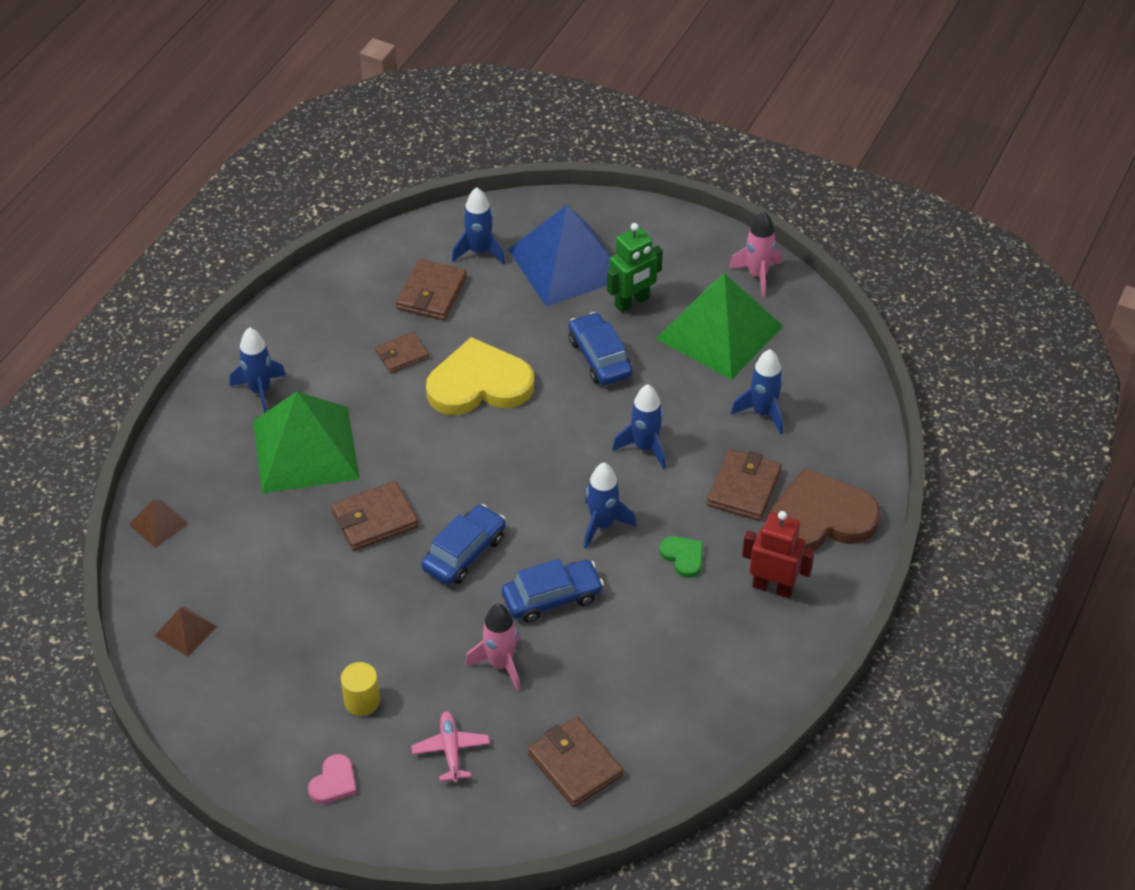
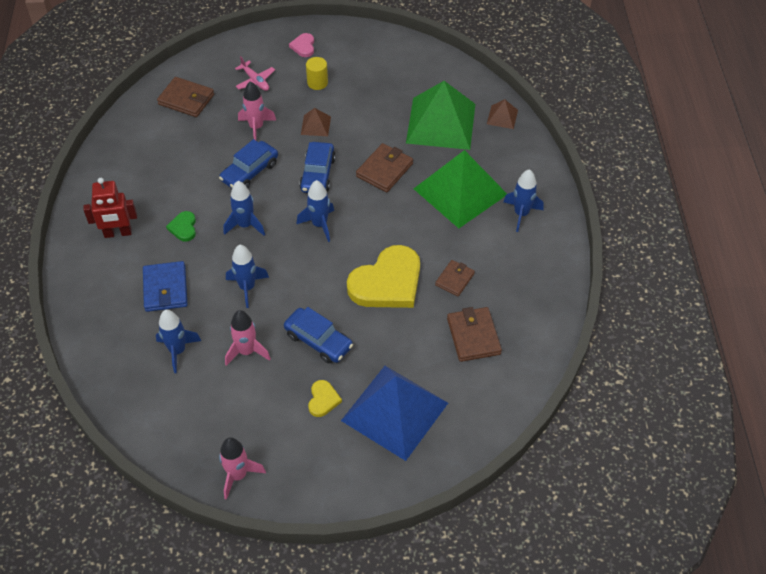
camera: 150 degrees right, 5 degrees up
(185, 631) = (435, 76): brown pyramid -> brown pyramid (316, 125)
(479, 252) = (467, 389): blue rocket -> blue rocket (319, 225)
(632, 302) = (323, 399): green robot -> yellow heart
(683, 557) = (183, 227): green heart -> green heart turned 60 degrees clockwise
(685, 380) = (247, 351): none -> pink rocket
(719, 332) = (242, 405): green pyramid -> green pyramid (441, 123)
(744, 488) = (165, 289): brown wallet -> blue wallet
(820, 518) = (105, 290): brown heart -> none

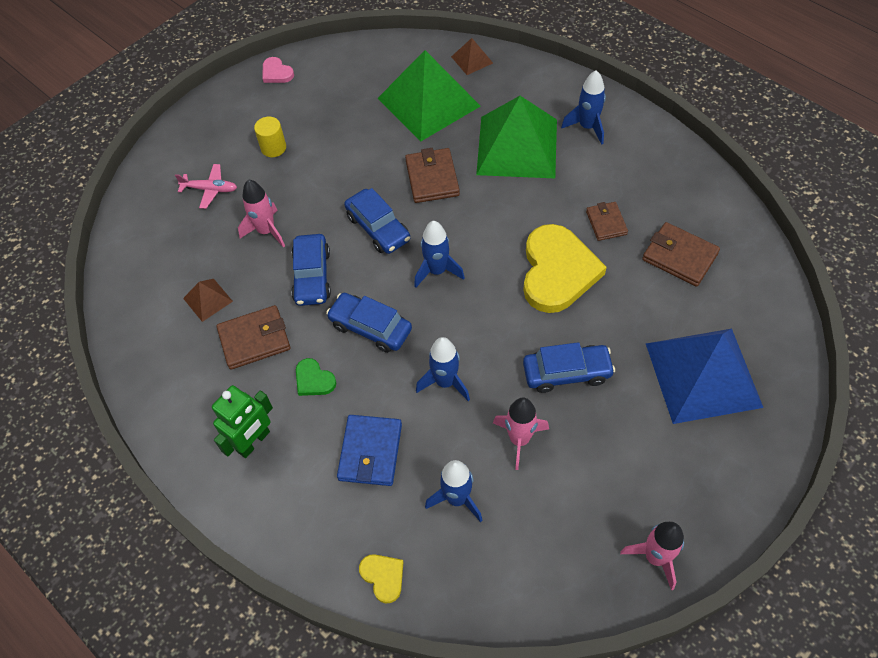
camera: 40 degrees left, 5 degrees up
(118, 233) = (253, 442): red robot -> green robot
(165, 289) = (370, 452): blue wallet -> blue wallet turned 60 degrees clockwise
(186, 99) = (161, 258): brown wallet -> brown wallet (254, 339)
(245, 225) = (370, 328): blue rocket -> blue car
(303, 46) = (218, 125): pink heart -> pink heart (276, 73)
(316, 125) = (321, 186): brown pyramid -> brown pyramid (208, 299)
(323, 399) = (636, 420): yellow heart -> yellow heart (383, 577)

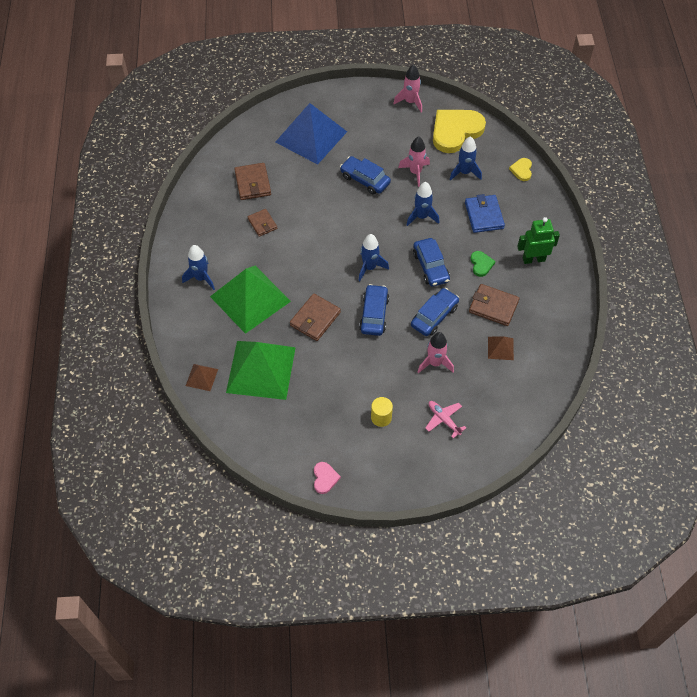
camera: 140 degrees left, 0 degrees up
(370, 452) = (484, 215): blue wallet -> blue wallet turned 60 degrees counterclockwise
(557, 271) = (314, 221): yellow heart -> yellow heart (455, 131)
(606, 223) = (262, 224): brown wallet -> brown wallet turned 60 degrees counterclockwise

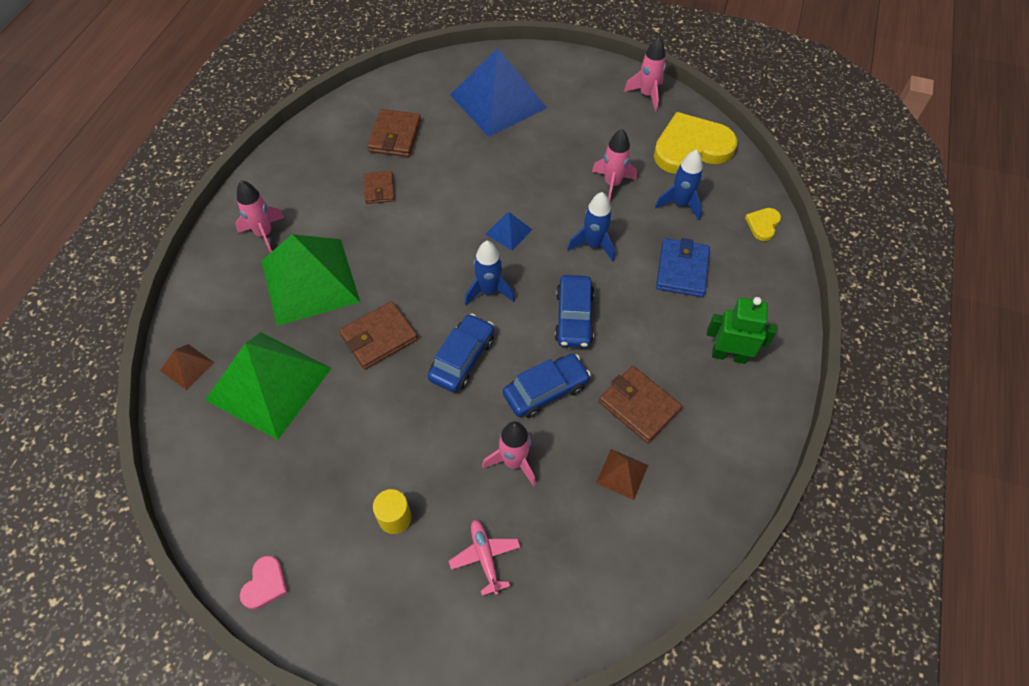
camera: 20 degrees right, 0 degrees up
(201, 278) = (264, 234): blue rocket -> pink rocket
(363, 225) = (508, 231): none -> blue pyramid
(365, 180) = (540, 174): blue car -> none
(481, 264) = (648, 337): green heart -> none

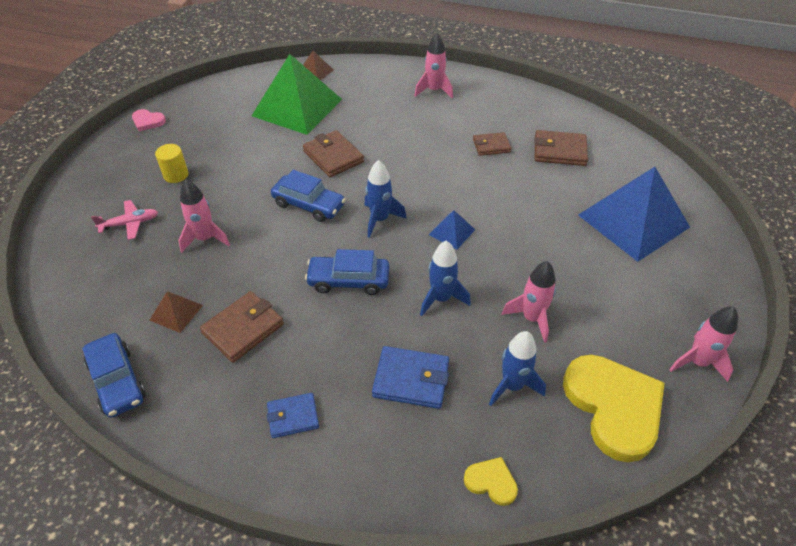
camera: 90 degrees right, 10 degrees down
(310, 281) = (389, 117): green pyramid -> none
(545, 390) = (270, 259): blue car -> blue car (117, 381)
(729, 355) = (293, 417): green robot -> blue wallet

